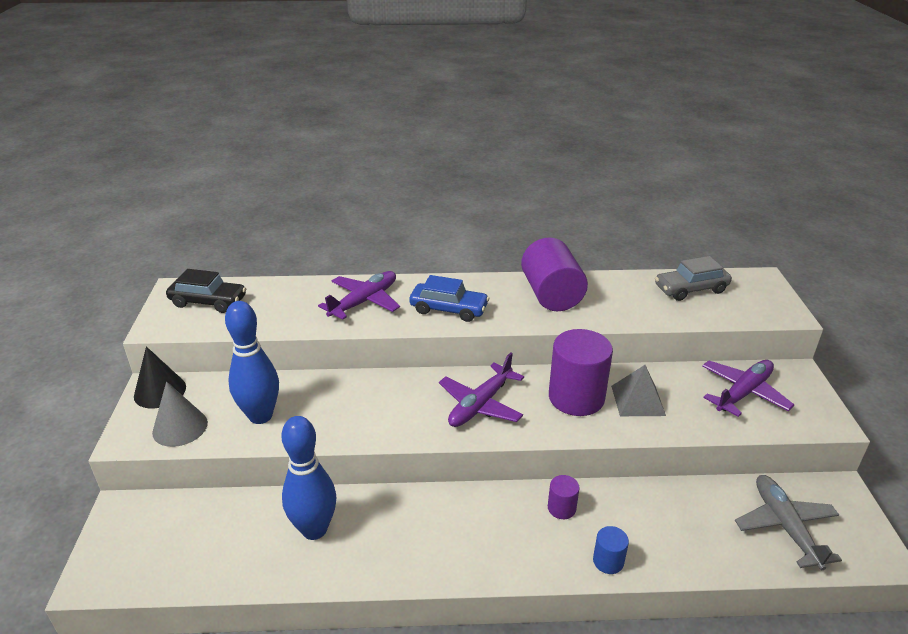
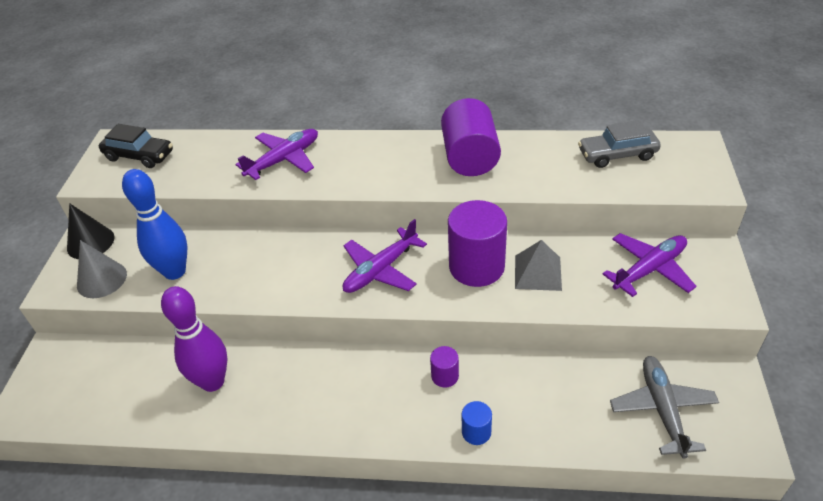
camera: 10 degrees right, 10 degrees up
(314, 529) = (212, 381): blue bowling pin -> purple bowling pin
(448, 309) = (363, 171): blue car -> none

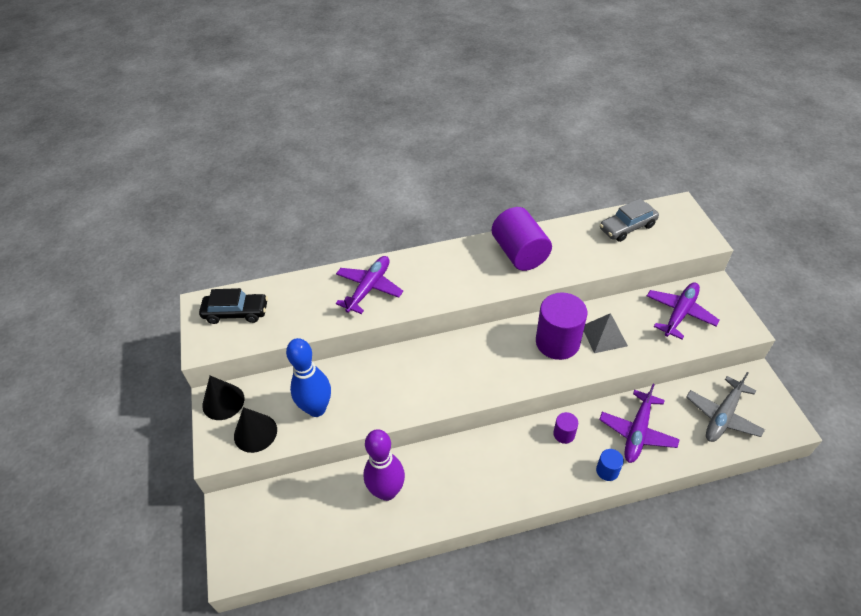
camera: 20 degrees left, 5 degrees up
(102, 279) = (255, 433): grey cone -> black cone
(381, 270) = (486, 363): purple plane -> purple plane (637, 432)
(662, 409) = (722, 416): grey plane -> grey plane turned 120 degrees counterclockwise

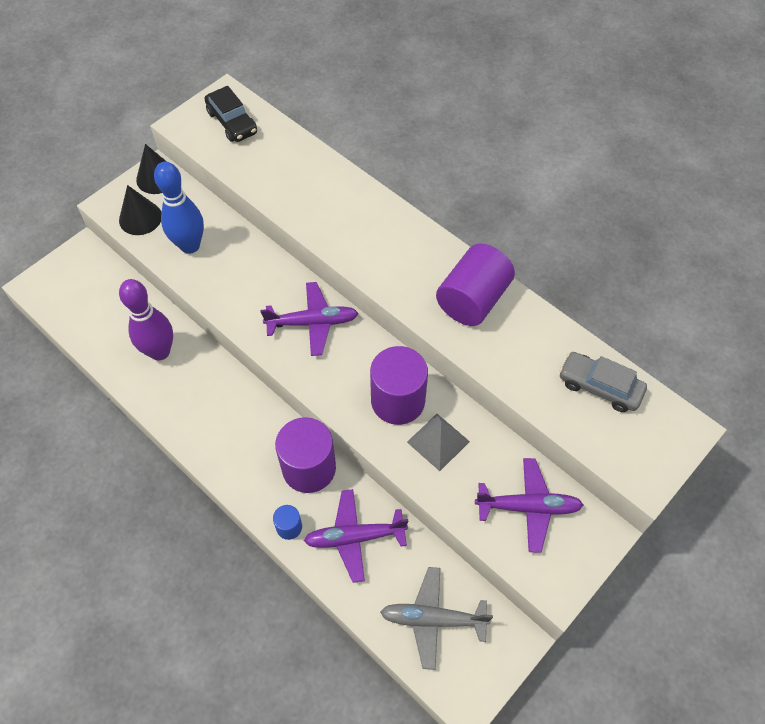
camera: 55 degrees right, 10 degrees up
(369, 288) = (329, 199): purple plane -> purple plane (312, 323)
(564, 434) = (309, 468): purple cylinder -> purple cylinder, size x2.15

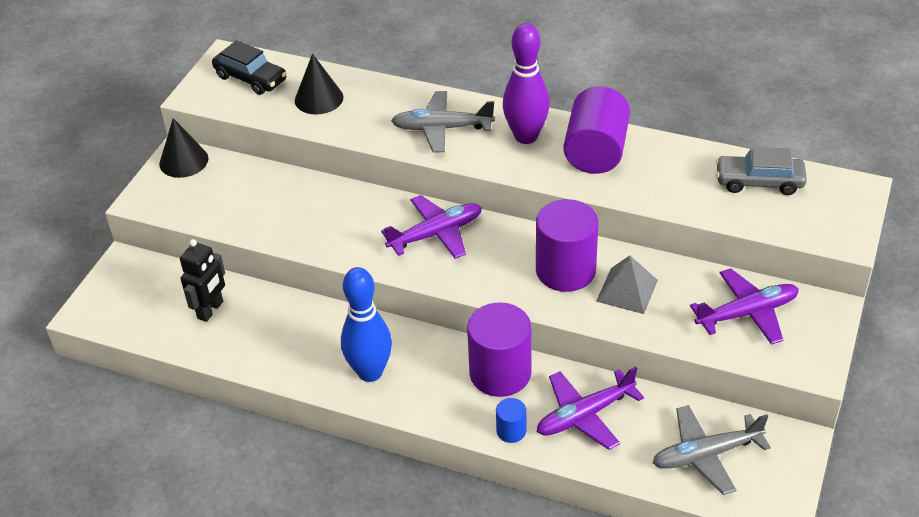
camera: 20 degrees left, 15 degrees down
(123, 318) = (210, 310): none -> black robot
(140, 218) = (187, 201): black cone -> black cone (319, 98)
(160, 352) = (272, 326): purple bowling pin -> purple bowling pin (526, 136)
(190, 245) = (260, 209): blue bowling pin -> blue bowling pin (370, 372)
(357, 228) = (442, 128): none -> grey plane

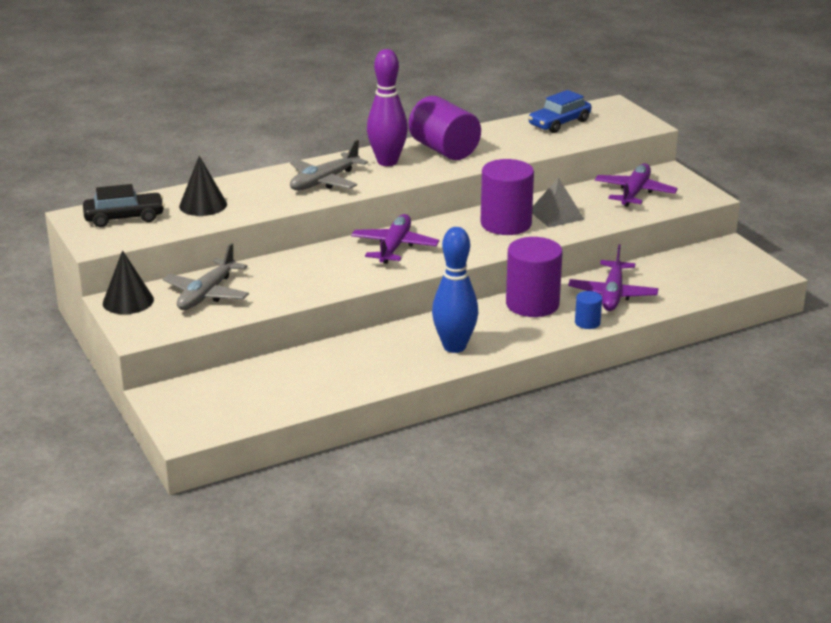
camera: 50 degrees left, 15 degrees down
(210, 310) = (282, 380): black robot -> none
(706, 455) = (701, 274): grey plane -> grey plane (207, 294)
(759, 182) = (559, 123): grey car -> blue car

